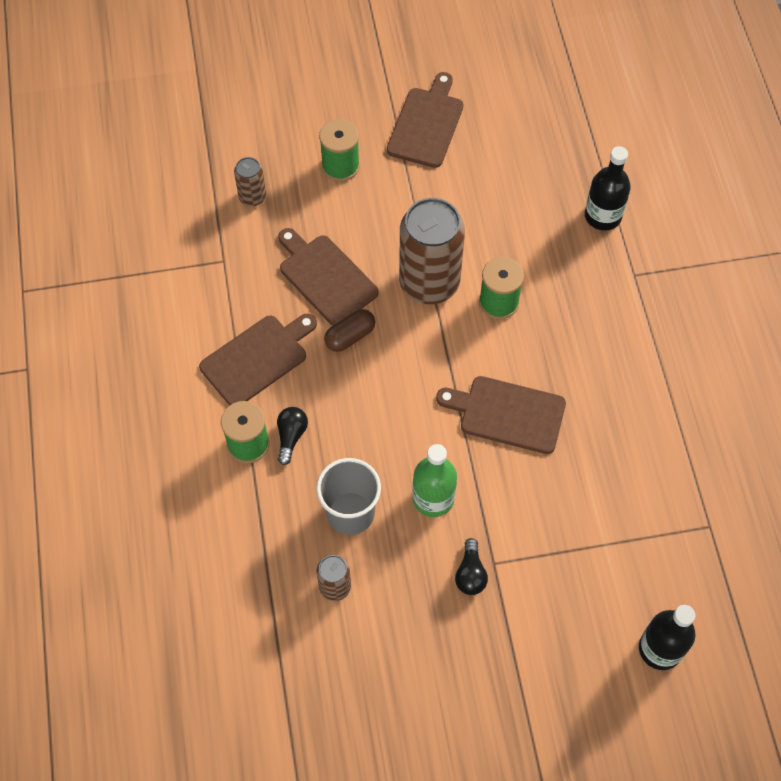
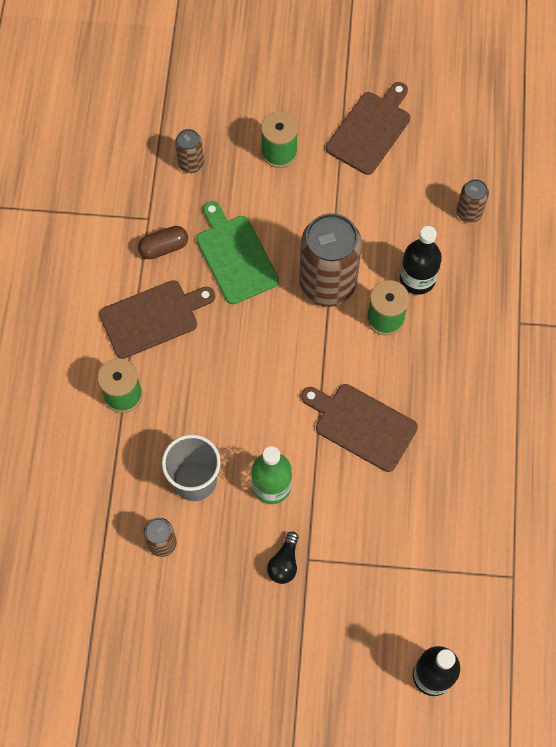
camera: 15 degrees right, 5 degrees up
(291, 436) = (162, 397): black light bulb -> none
(325, 277) = (235, 256): brown cutting board -> green cutting board
(350, 336) = (241, 317): brown capsule -> brown capsule (164, 247)
(550, 181) = (469, 213): none -> brown can
(603, 216) = (507, 258): black bottle -> black bottle (417, 279)

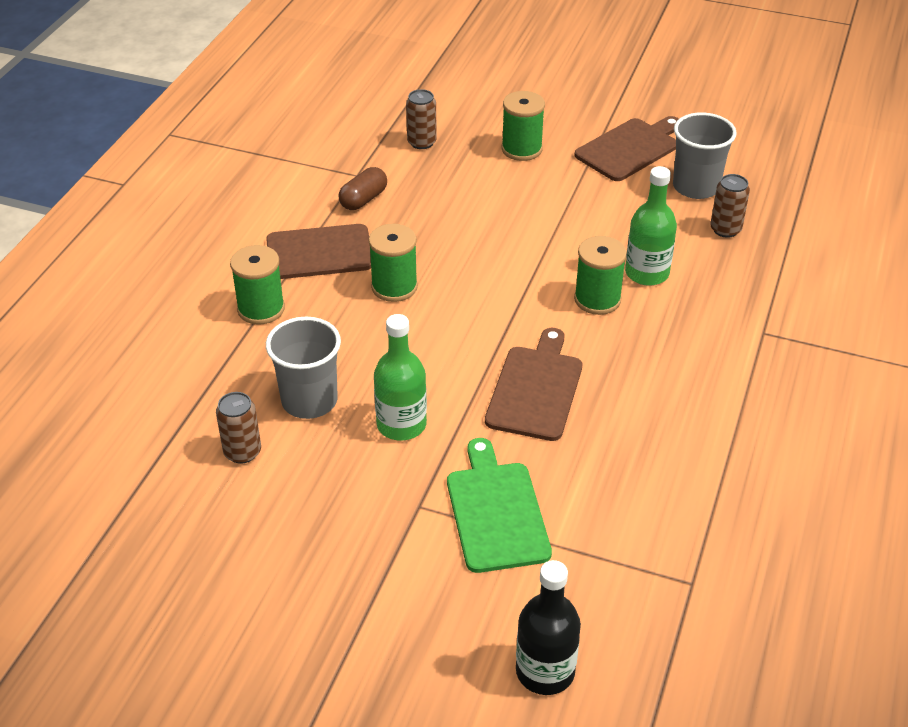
camera: 15 degrees right, 25 degrees down
(164, 247) = (363, 199): brown capsule -> brown capsule turned 45 degrees counterclockwise
(221, 344) = (394, 287): none -> green spool
(235, 256) = (440, 219): green cutting board -> green cutting board (496, 512)
(284, 563) = (387, 503): black light bulb -> none
(327, 284) = (538, 259): brown can -> none
(362, 425) = (535, 389): brown cutting board -> brown cutting board turned 60 degrees clockwise
(417, 279) = (647, 273): black bottle -> green bottle
(435, 166) = (696, 187): none -> grey cup

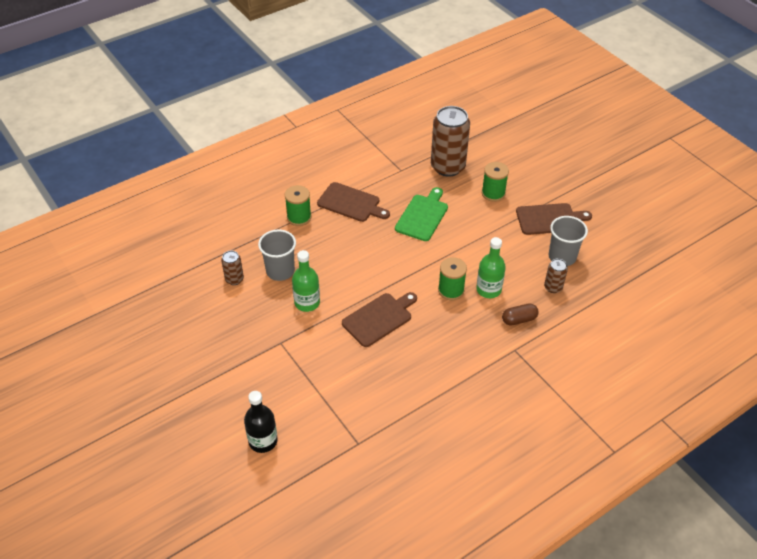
camera: 35 degrees right, 5 degrees up
(363, 199) = (392, 184): brown capsule -> brown capsule (519, 319)
(394, 287) = (364, 236): green spool -> none
(421, 142) = (447, 167): brown can -> brown can, size x2.12
(496, 512) = (308, 363): green cutting board -> green cutting board (422, 216)

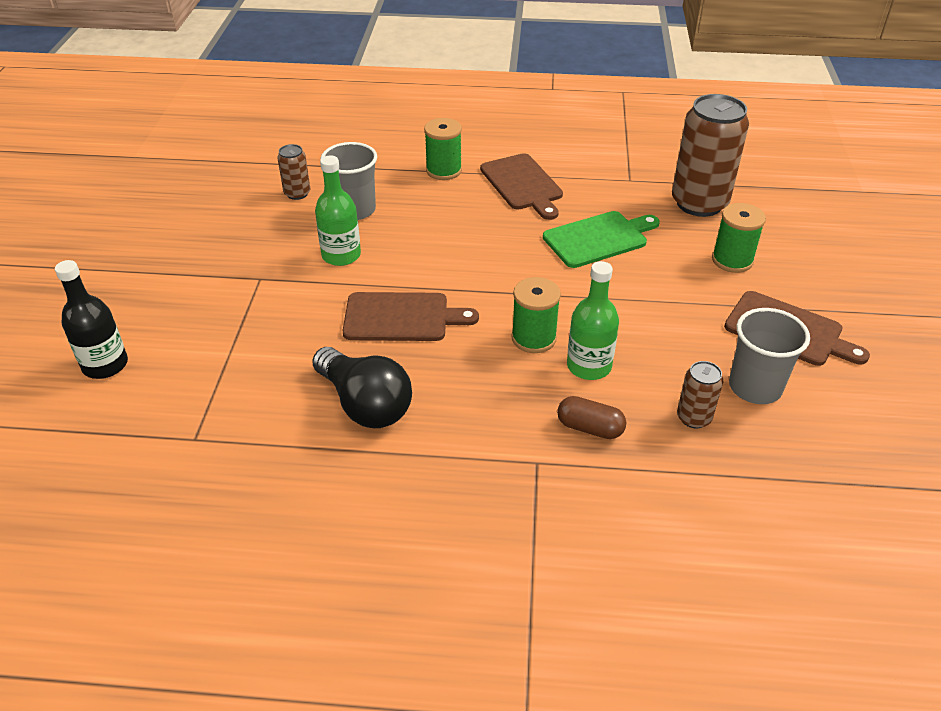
camera: 40 degrees right, 5 degrees down
(414, 373) = (365, 404): none -> black light bulb

